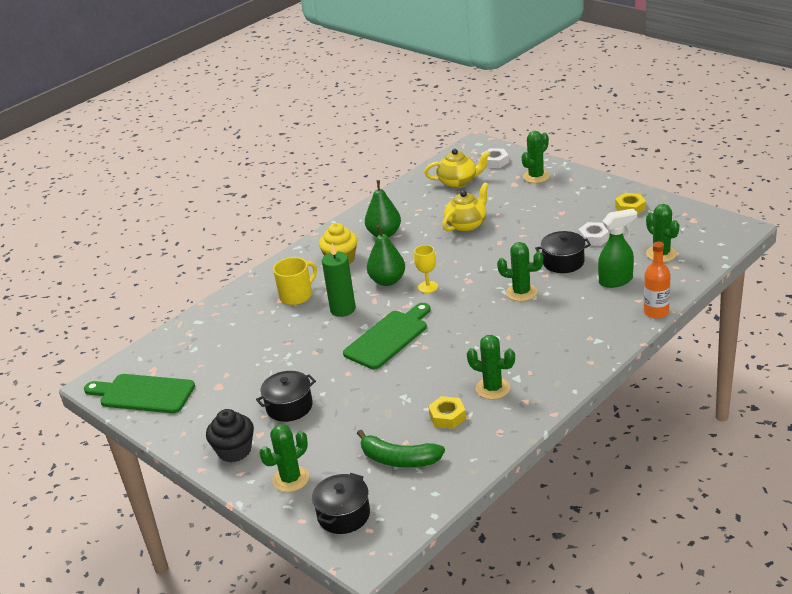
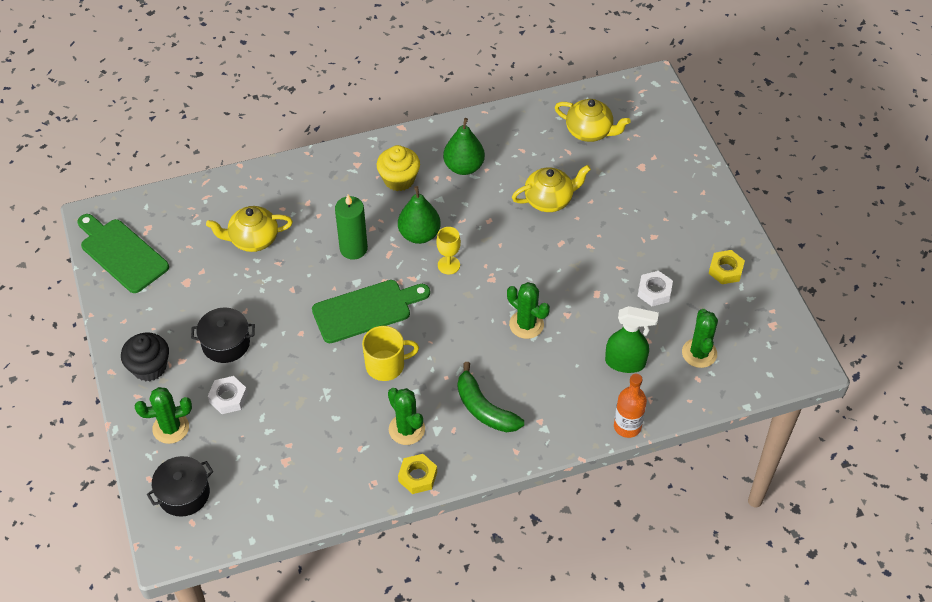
camera: 25 degrees right, 20 degrees up
(253, 338) = (253, 239): none -> yellow teapot
(297, 295) = (327, 205): yellow mug -> yellow mug (386, 365)
(399, 459) = (269, 461): green banana -> green banana (484, 408)
(447, 416) = (344, 438): yellow nut -> yellow nut (417, 476)
(495, 162) = (649, 121): white nut -> white nut (228, 398)
(536, 176) = (671, 168): green cactus -> none
(563, 262) = (597, 307): black pot -> none

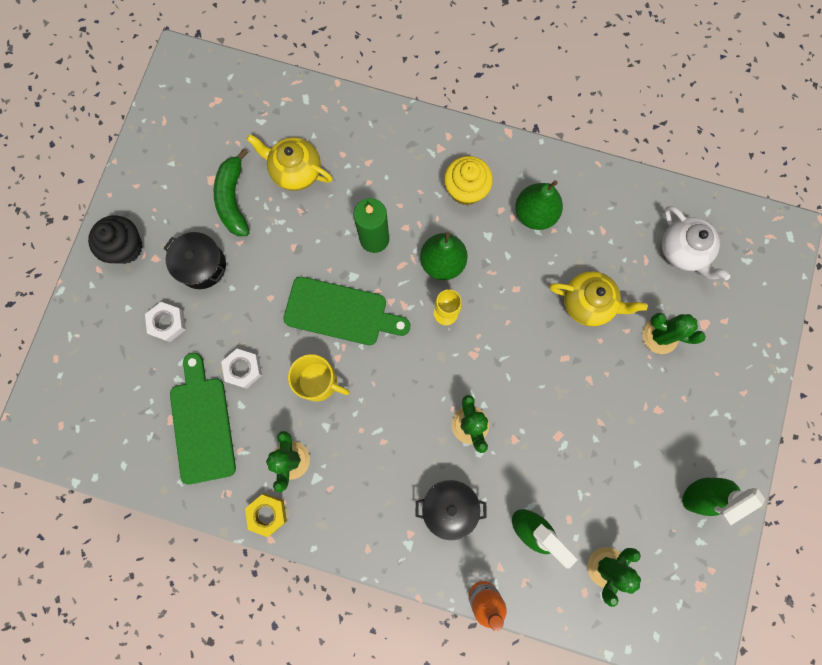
camera: 35 degrees right, 25 degrees up
(122, 253) = (178, 113): green cutting board -> green cutting board (202, 424)
(171, 428) = (103, 321): green cactus -> green cactus (660, 336)
(184, 494) = (72, 393): black pot -> black pot (449, 507)
(484, 408) = (371, 486): green banana -> green banana (233, 199)
(590, 131) = (683, 251): yellow teapot -> white teapot
(654, 291) = (613, 471): white nut -> white nut (243, 369)
(725, 270) = (700, 495): yellow nut -> green spray bottle

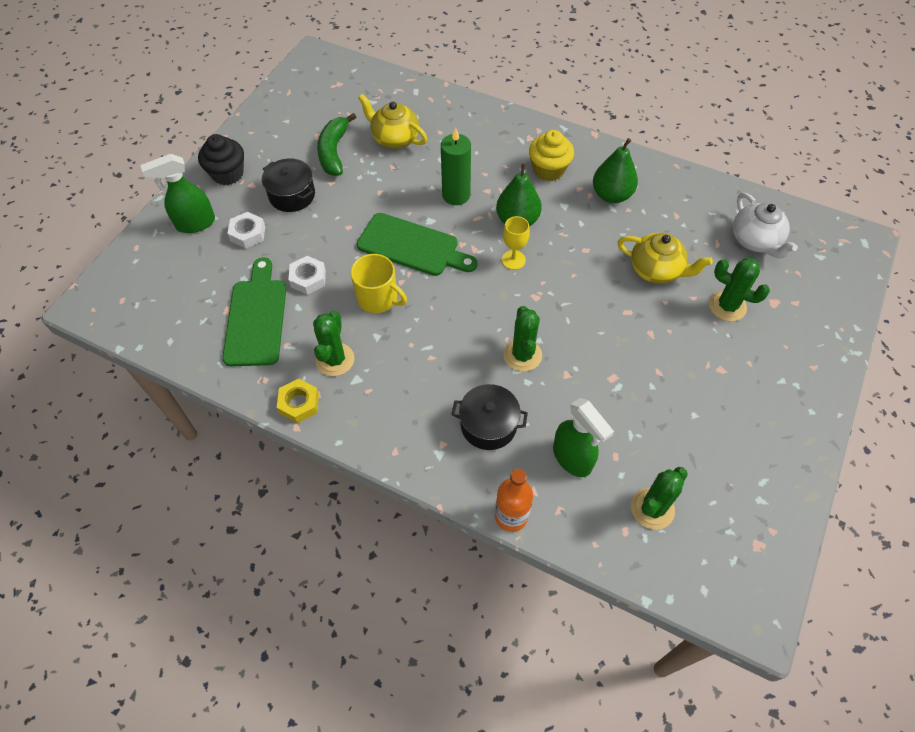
camera: 10 degrees right, 20 degrees down
(700, 495) = (762, 454): green spray bottle -> green spray bottle (195, 224)

